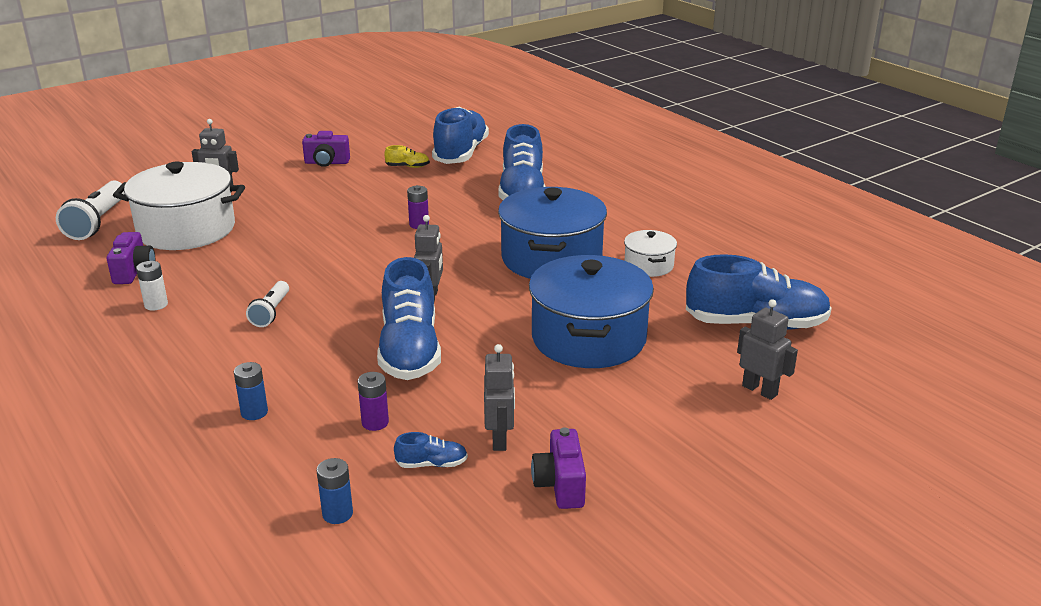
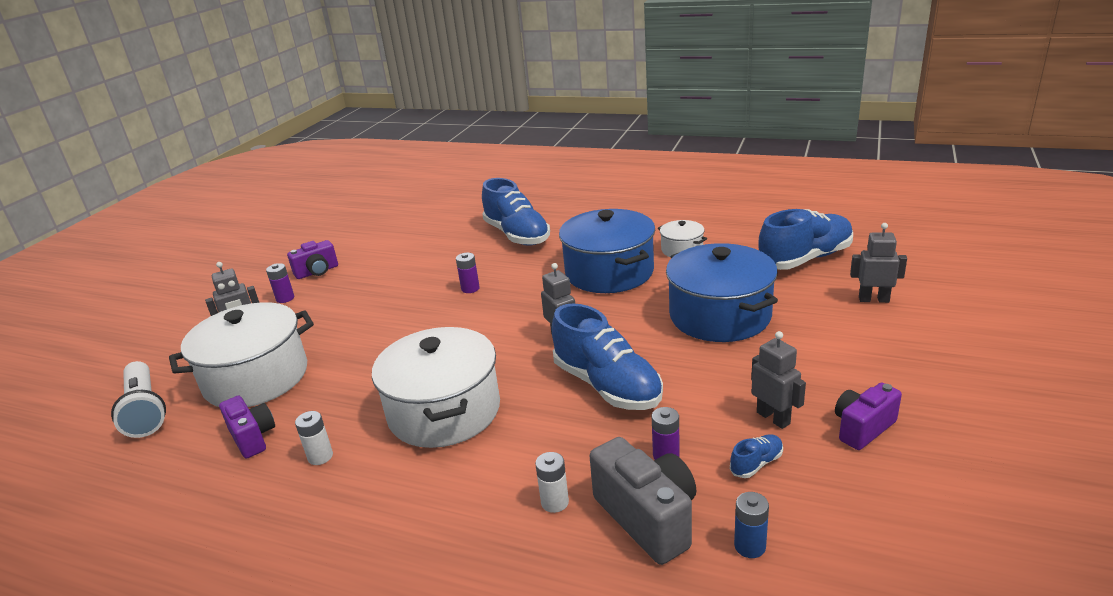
camera: 30 degrees left, 0 degrees up
(254, 412) = (554, 502): blue battery -> white battery
(271, 312) = (444, 411): white flashlight -> white pot
(278, 176) = (285, 298): none -> purple battery
(298, 456) = (648, 518): none -> grey camera
(407, 167) = (395, 249): yellow shoe -> none
(461, 153) = (426, 225): blue shoe -> none
(560, 485) = (862, 428): purple camera -> purple camera turned 90 degrees clockwise

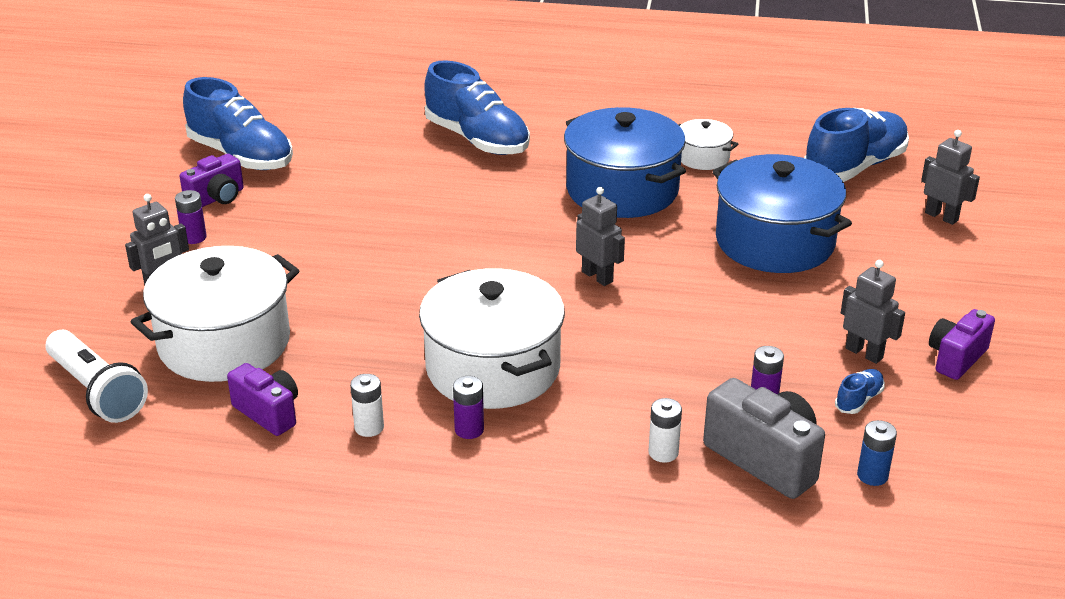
camera: 15 degrees left, 5 degrees up
(470, 288) = (449, 216): purple battery -> purple battery (469, 429)
(607, 386) = (673, 329): blue shoe -> blue shoe (241, 156)
(873, 299) = (941, 216): grey robot -> grey robot turned 45 degrees clockwise

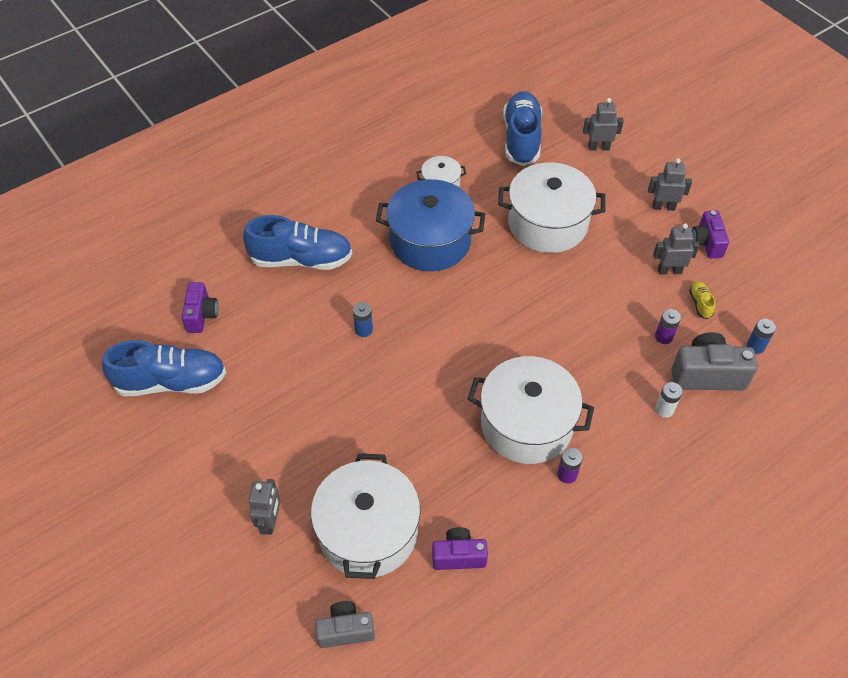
camera: 45 degrees left, 20 degrees up
(97, 391) = (345, 630): white flashlight -> grey camera
(194, 237) = (236, 471): purple battery -> none
(217, 198) = (205, 428): purple camera -> purple camera (201, 315)
(369, 427) = (520, 518): white battery -> none
(452, 214) = (363, 330): none -> blue battery
(597, 276) = (496, 316): grey robot -> grey robot (663, 207)
(774, 242) = (547, 223): blue pot -> white pot
(859, 400) = (700, 303): blue shoe -> yellow shoe

